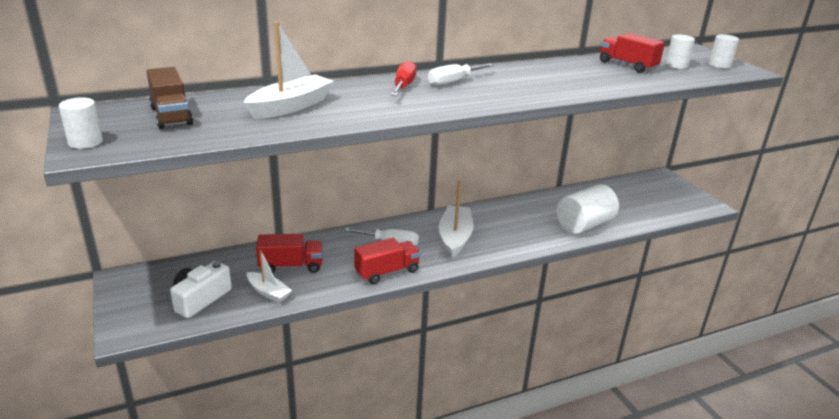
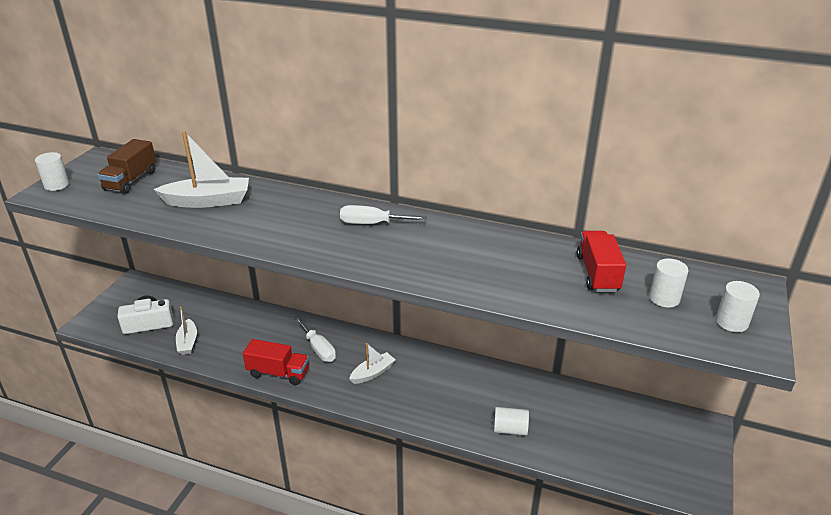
camera: 45 degrees right, 5 degrees up
(291, 266) = (229, 329): red truck -> none
(403, 86) = (323, 212): red screwdriver -> none
(455, 238) = (372, 373): white boat -> white boat, size x0.60
(584, 225) = (510, 429): white cylinder -> white cylinder, size x0.55

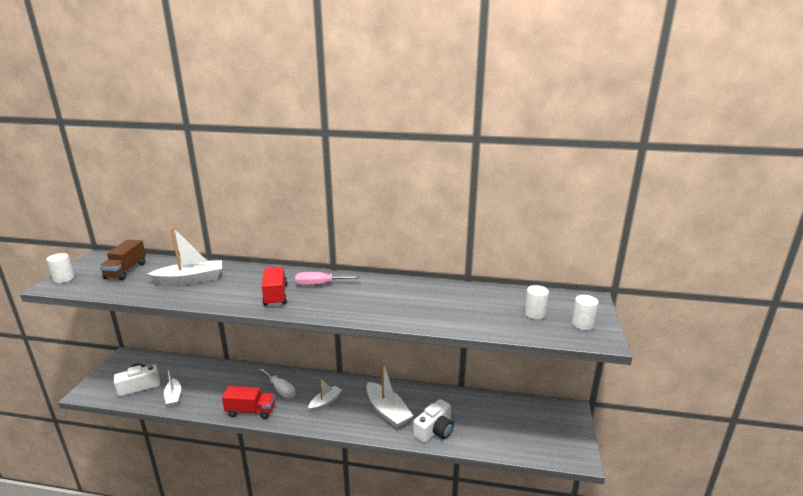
camera: 10 degrees left, 10 degrees down
(372, 224) = (319, 284): white screwdriver -> pink screwdriver
(451, 395) = (387, 411): none -> white boat
(510, 429) = (435, 430): white cylinder -> white camera
(597, 273) = (486, 302): red truck -> red truck (275, 295)

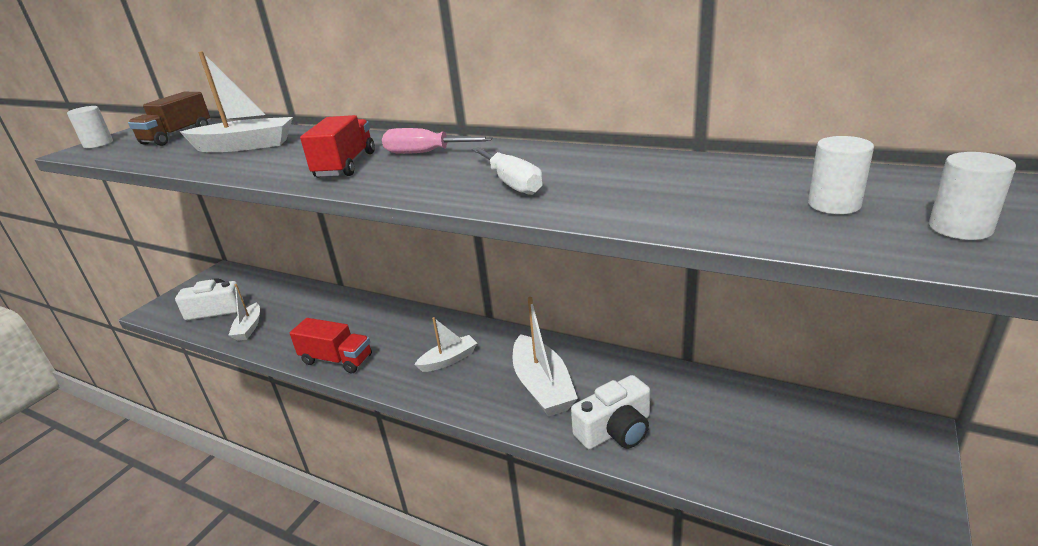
camera: 20 degrees right, 5 degrees up
(280, 389) = (392, 333): white screwdriver -> white screwdriver (512, 183)

